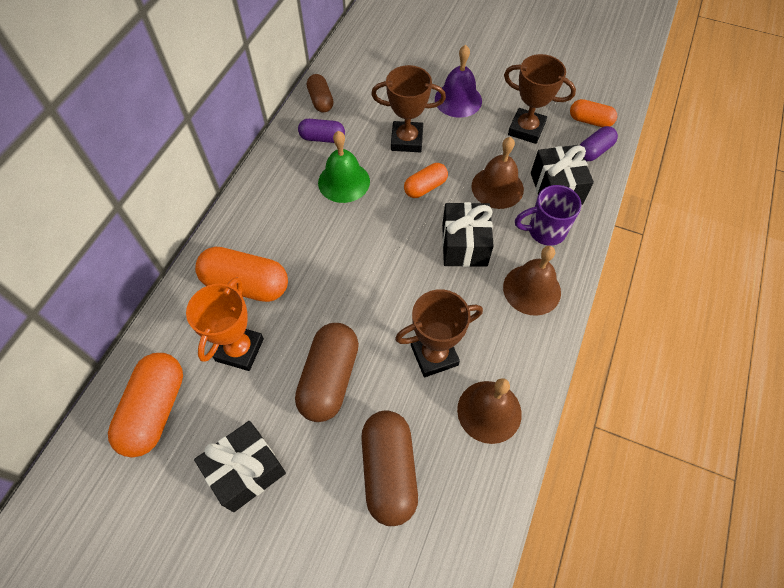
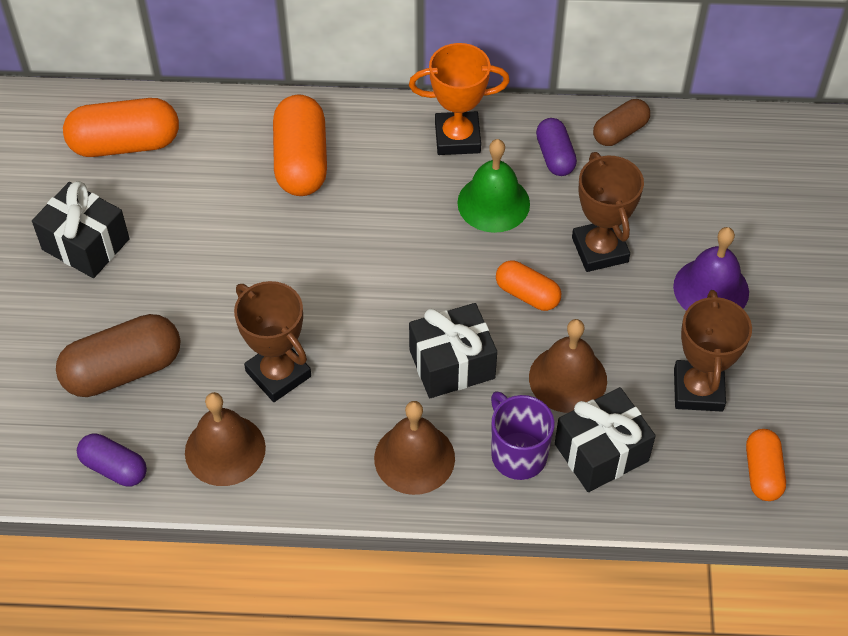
camera: 70 degrees right, 5 degrees down
(239, 349) = (217, 187): orange trophy -> orange trophy (457, 138)
(329, 379) = (212, 281): brown capsule -> none
(594, 151) = (701, 489): purple capsule -> purple capsule (114, 468)

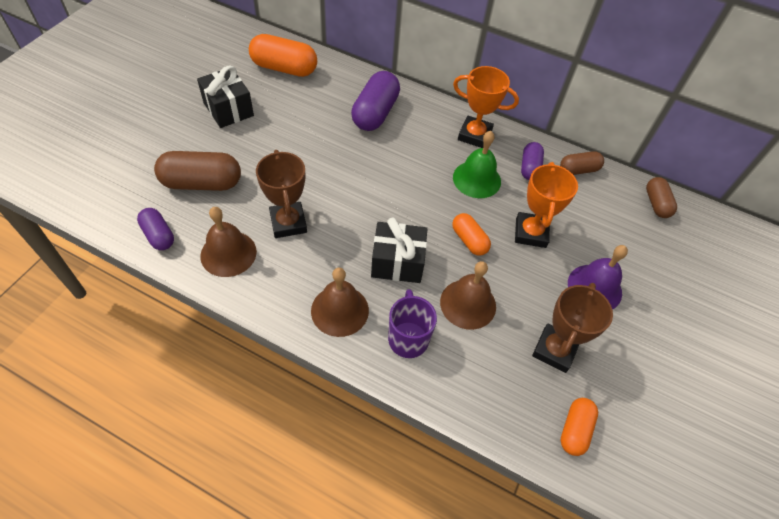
camera: 20 degrees right, 0 degrees up
(301, 161) = (375, 113): orange capsule -> purple capsule
(600, 250) = (530, 233): brown trophy -> orange trophy
(601, 452) = (465, 363): black gift -> none
(739, 139) = (656, 204): none -> brown capsule

